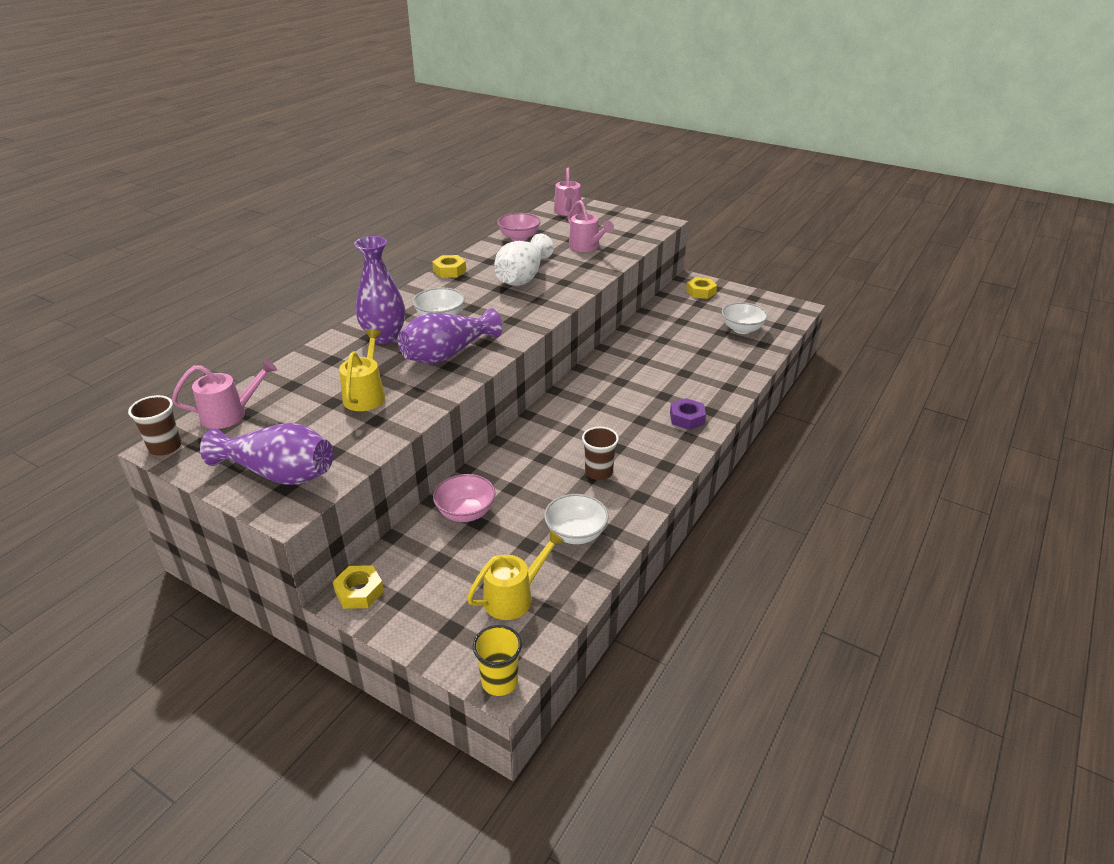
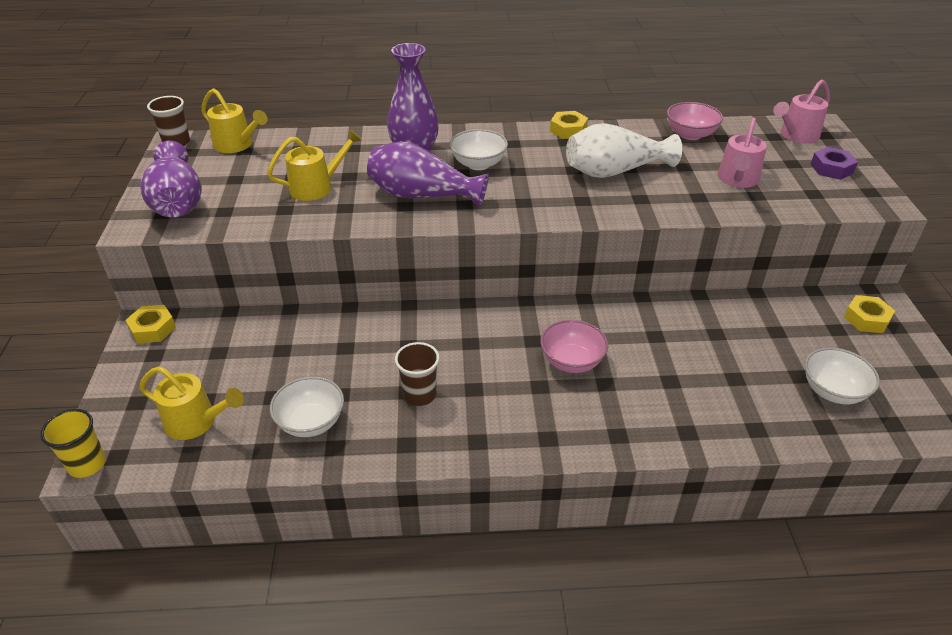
camera: 55 degrees right, 5 degrees up
(230, 414) = (237, 145): pink watering can -> yellow watering can
(466, 512) = (289, 336): pink bowl -> pink bowl (571, 361)
(687, 418) = (581, 422): purple nut -> purple nut (831, 168)

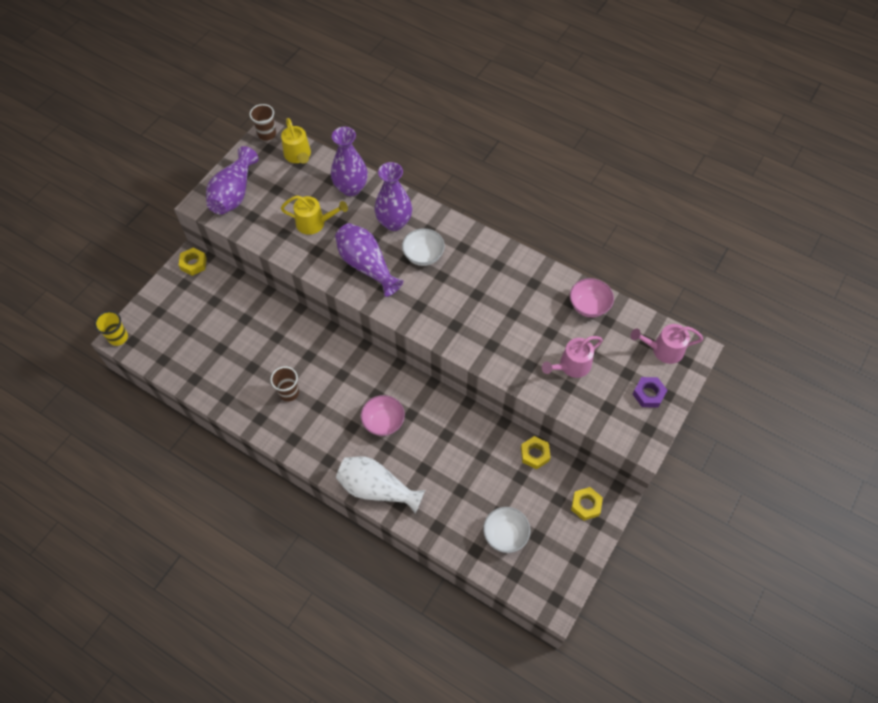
camera: 35 degrees right, 20 degrees up
(197, 422) = (177, 342): yellow watering can -> none
(311, 422) = (226, 376): white bowl -> none
(332, 146) = (351, 188): none -> purple vase
(568, 130) = (511, 254): yellow nut -> yellow nut (534, 454)
(615, 171) = (501, 311): white vase -> white vase (377, 488)

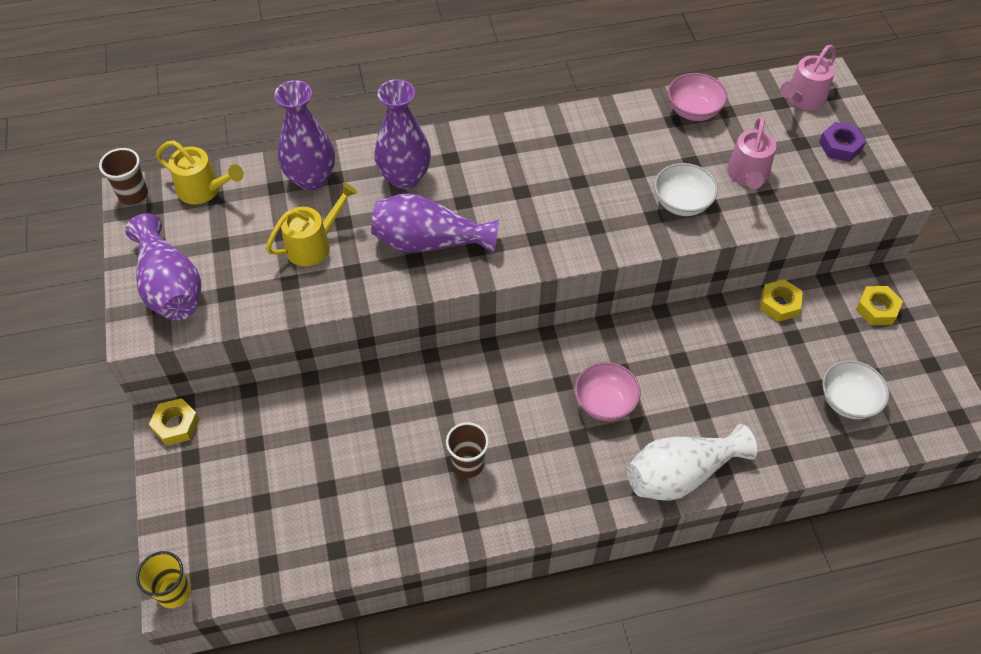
camera: 45 degrees left, 5 degrees down
(423, 255) = (477, 186): white bowl -> white bowl (682, 203)

